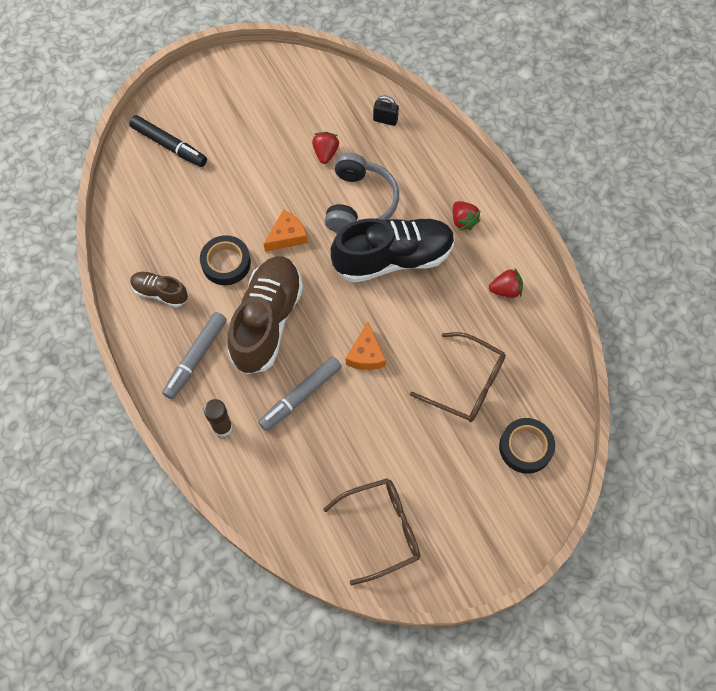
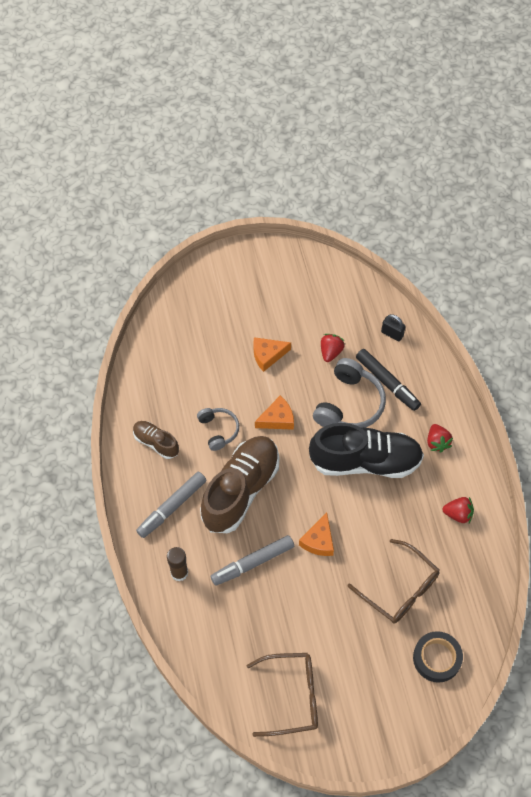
camera: 15 degrees right, 5 degrees down
(169, 145) = (196, 313): black marker -> black marker (387, 382)
(226, 263) = (218, 430): black tape -> grey headphones
(259, 172) = (268, 355): none -> orange cheese

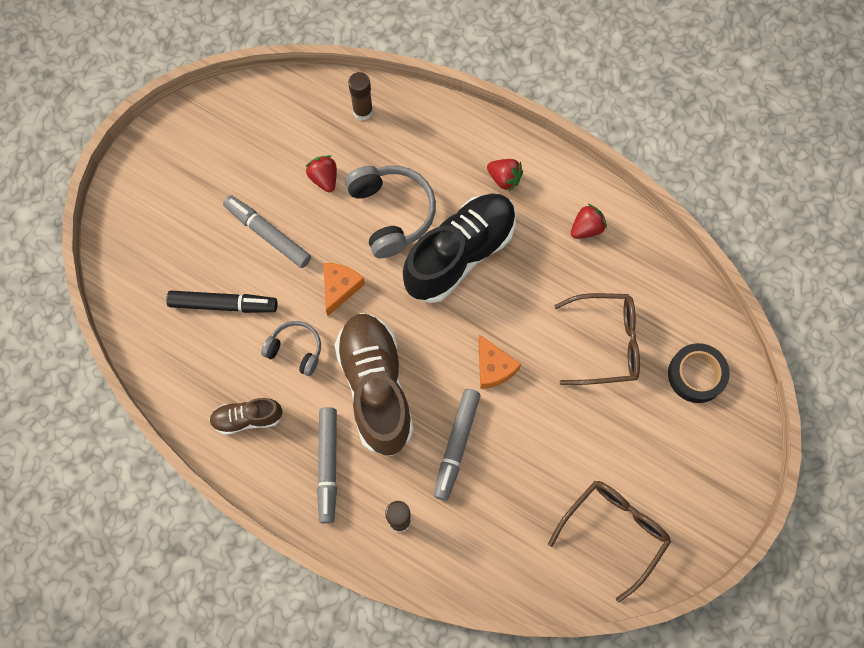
camera: 45 degrees left, 10 degrees up
(268, 355) = (268, 234): orange cheese -> grey marker
(387, 382) = (405, 162): black marker -> black marker (223, 304)
(392, 334) = (363, 111): black padlock -> brown glue stick

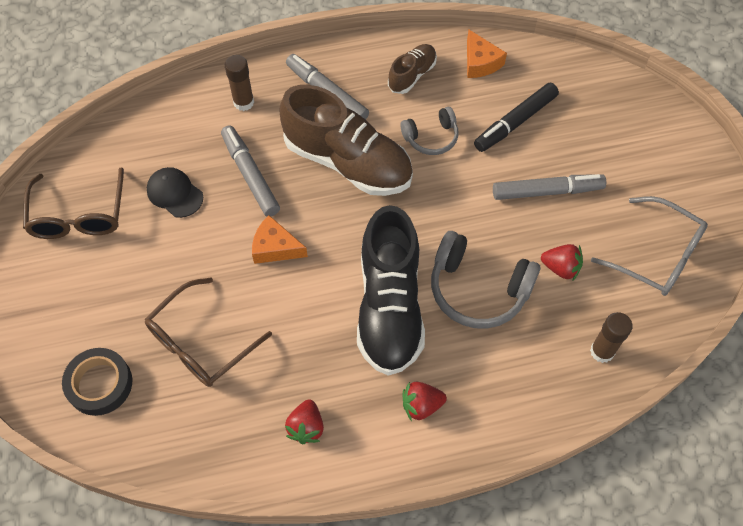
camera: 135 degrees right, 10 degrees down
(256, 131) = (657, 255): none -> grey glasses
(340, 288) = (451, 202): orange cheese -> orange cheese (480, 62)
(526, 483) = (175, 193): none -> black cap

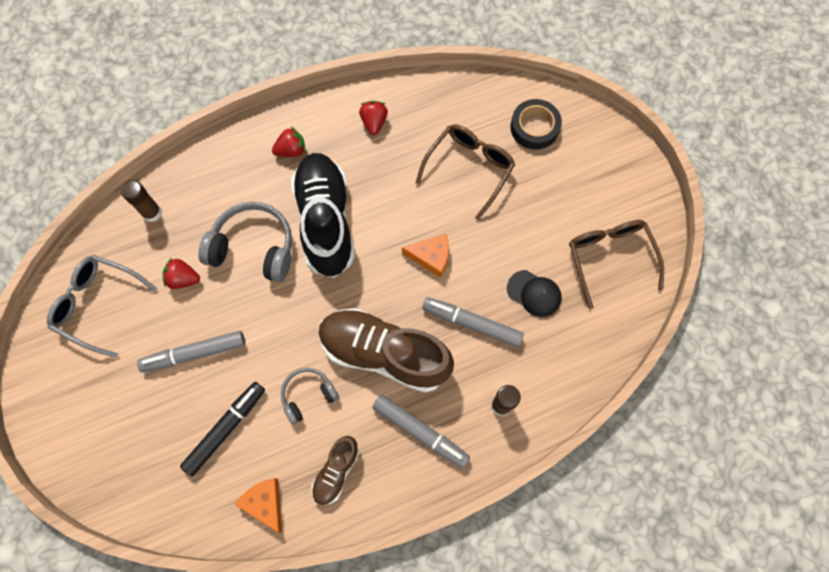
camera: 170 degrees right, 10 degrees up
(250, 175) = (472, 324): grey marker -> grey marker turned 150 degrees clockwise

